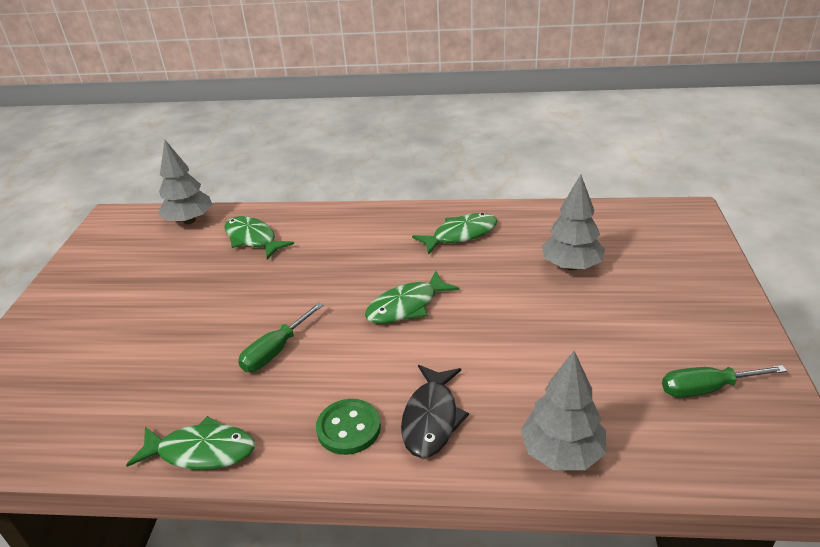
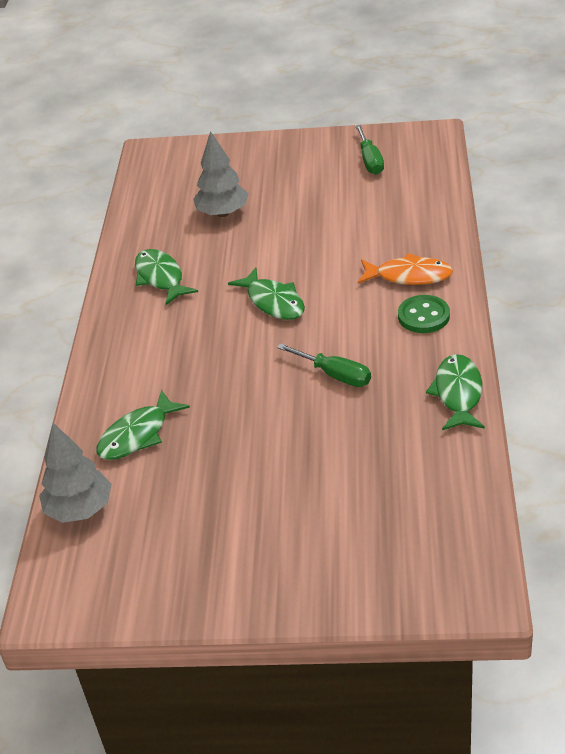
camera: 90 degrees left, 5 degrees up
(431, 418) = (409, 276): black fish -> orange fish
(562, 453) = (434, 218): grey tree -> none

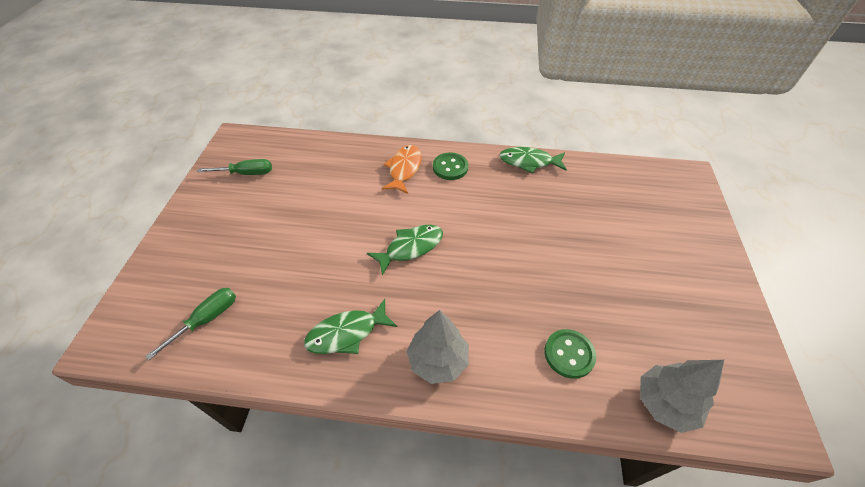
camera: 90 degrees left, 10 degrees up
(137, 435) = (569, 354): green fish -> green button
(223, 213) = (264, 277): grey tree -> grey tree (438, 360)
(335, 375) = (505, 218): green screwdriver -> green screwdriver (207, 319)

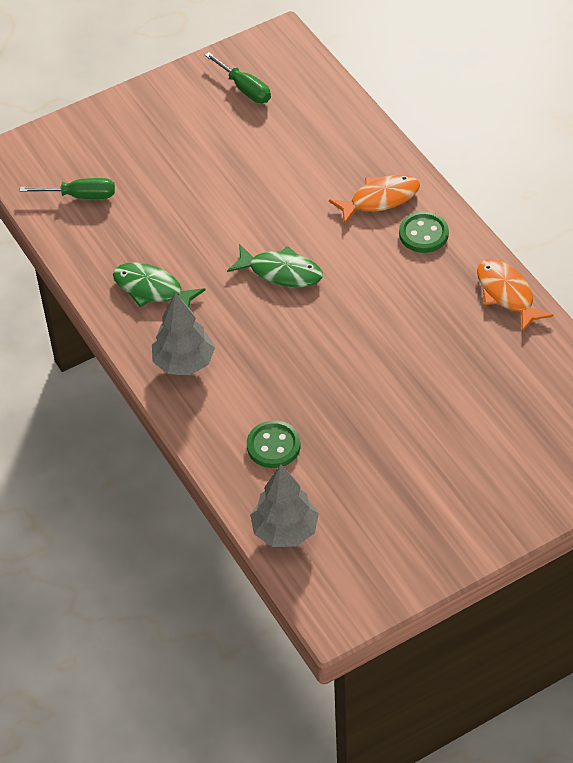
camera: 55 degrees right, 0 degrees up
(529, 162) = (507, 294): green fish -> orange fish

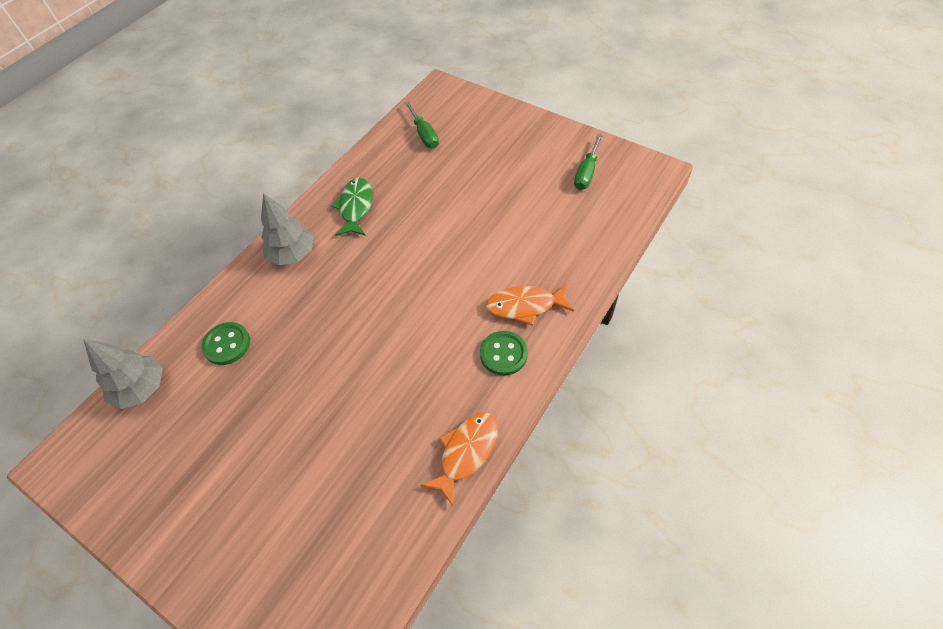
camera: 65 degrees right, 5 degrees up
(281, 272) = (409, 274): green fish -> none
(380, 199) = (525, 306): orange fish -> orange fish turned 135 degrees clockwise

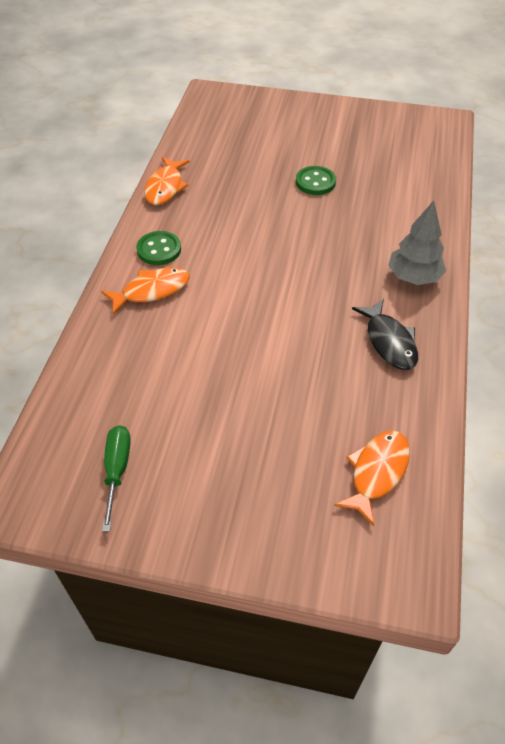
camera: 155 degrees right, 5 degrees down
(141, 389) = (437, 162): grey tree -> none
(227, 344) = (401, 200): green button -> green button (315, 182)
(356, 207) = (389, 341): green fish -> black fish
(424, 135) = (377, 472): green screwdriver -> orange fish

